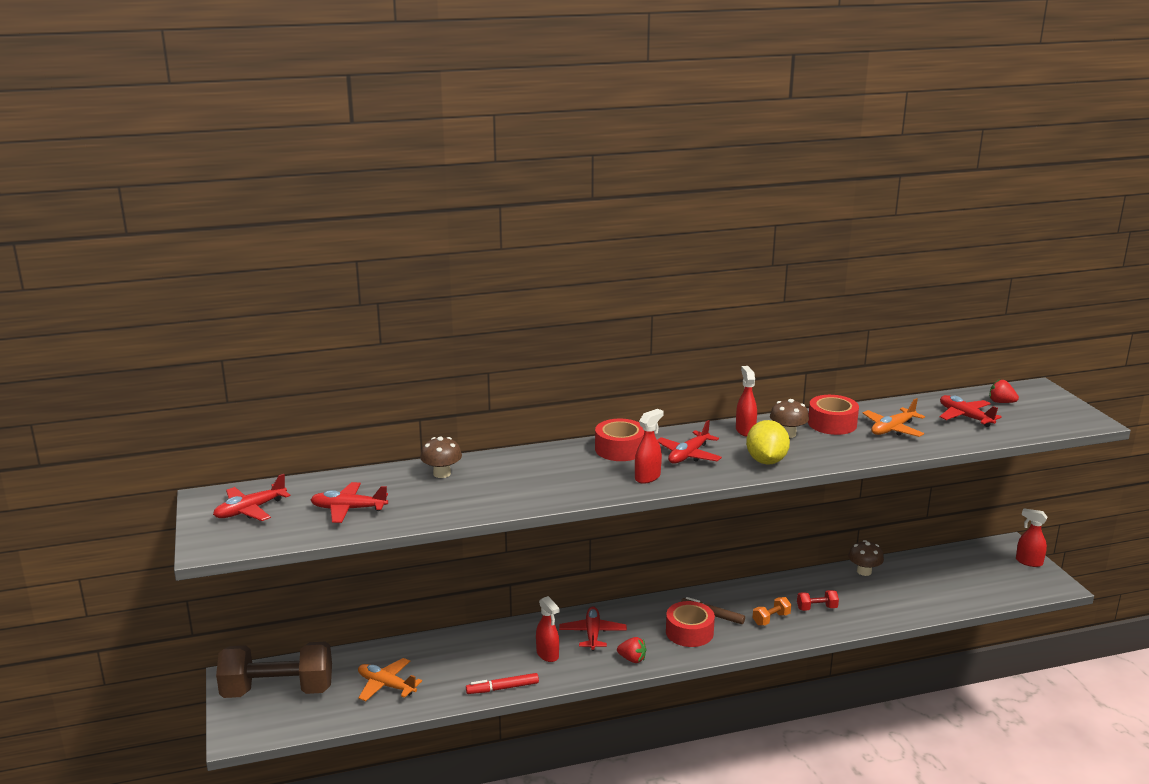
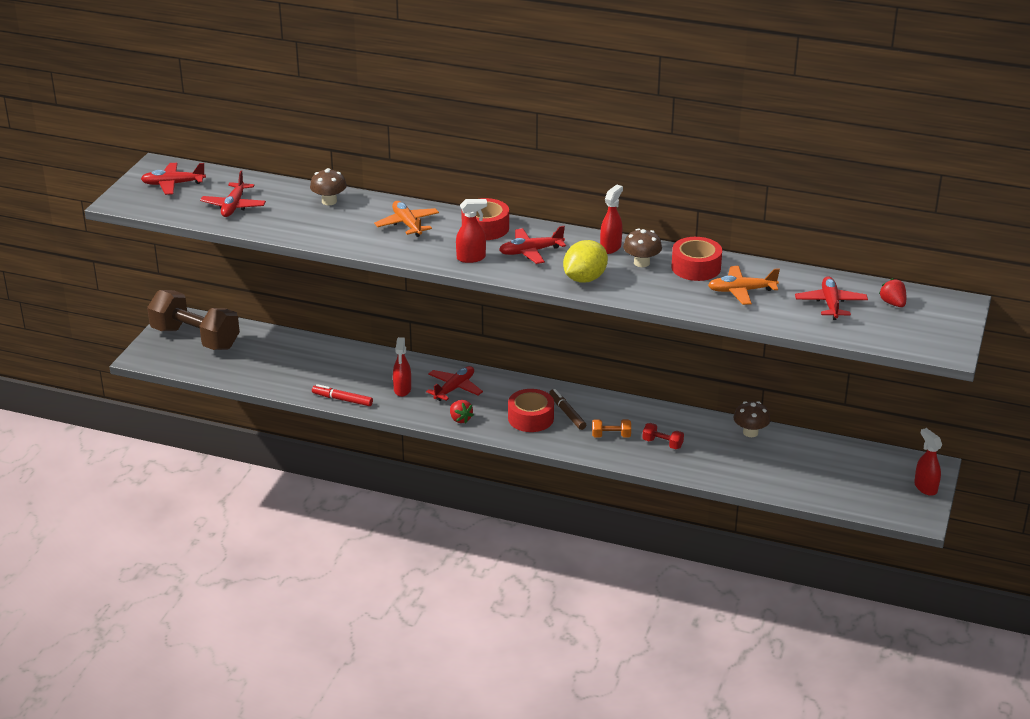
camera: 35 degrees right, 10 degrees up
(348, 509) = (234, 206): red plane -> red plane turned 120 degrees counterclockwise
(386, 685) = (267, 364): orange plane -> orange plane (407, 224)

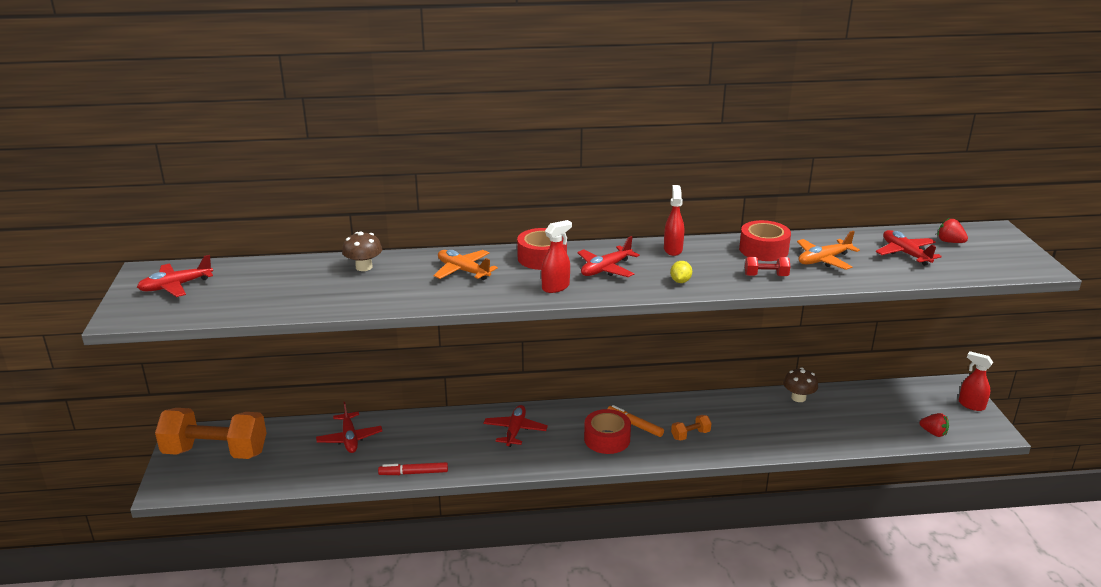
camera: 25 degrees left, 5 degrees down
(195, 338) = (215, 452): brown dumbbell -> orange dumbbell
(234, 206) = (262, 293): red plane -> red plane (349, 438)
(402, 390) = (466, 446): red spray bottle -> none
(460, 419) = (543, 459): red strawberry -> red strawberry (933, 433)
(567, 413) = (635, 425): brown marker -> orange marker
(584, 279) = (680, 281): yellow lemon -> yellow lemon, size x0.51
(641, 263) = (714, 256): brown mushroom -> none
(662, 443) = (739, 429): red dumbbell -> red dumbbell (766, 276)

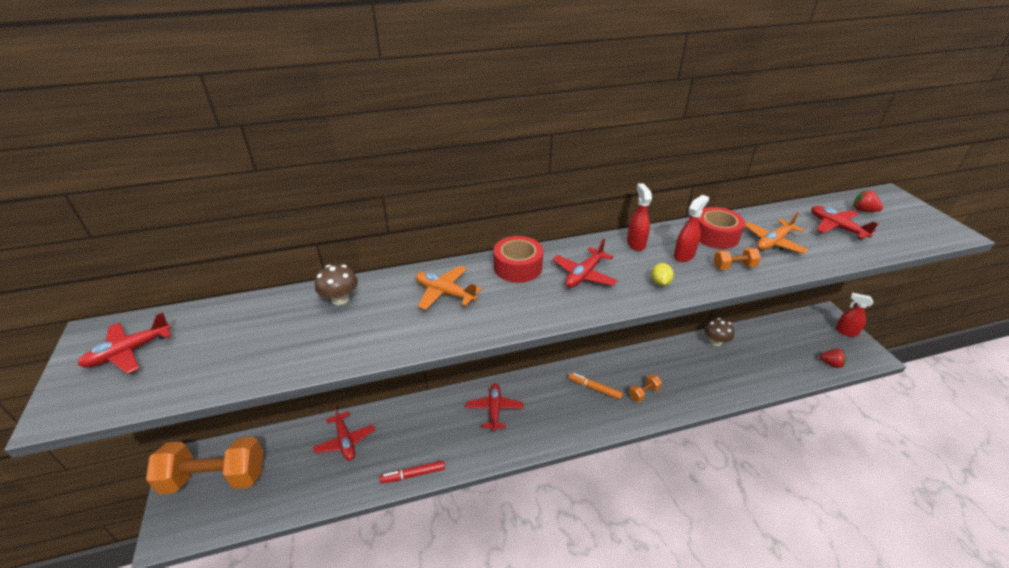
camera: 10 degrees left, 10 degrees up
(556, 287) = (544, 304): red spray bottle -> red spray bottle (684, 255)
(607, 439) = (576, 408): red tape -> none
(766, 276) = (734, 266): red dumbbell -> orange dumbbell

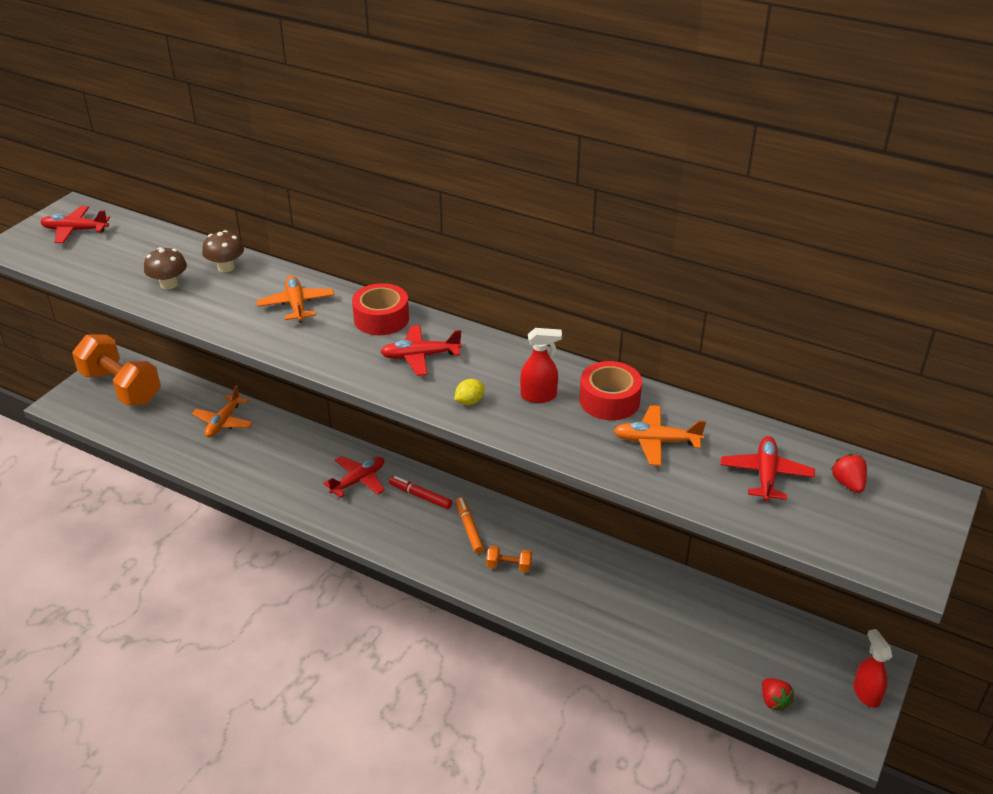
camera: 45 degrees right, 0 degrees up
(345, 441) = (224, 422): red plane -> orange plane
(413, 474) = (236, 480): red marker -> red marker (420, 496)
(635, 243) = (516, 360): red spray bottle -> none
(715, 341) = (669, 582): brown mushroom -> brown mushroom (169, 284)
(734, 266) = (564, 433): orange dumbbell -> none

